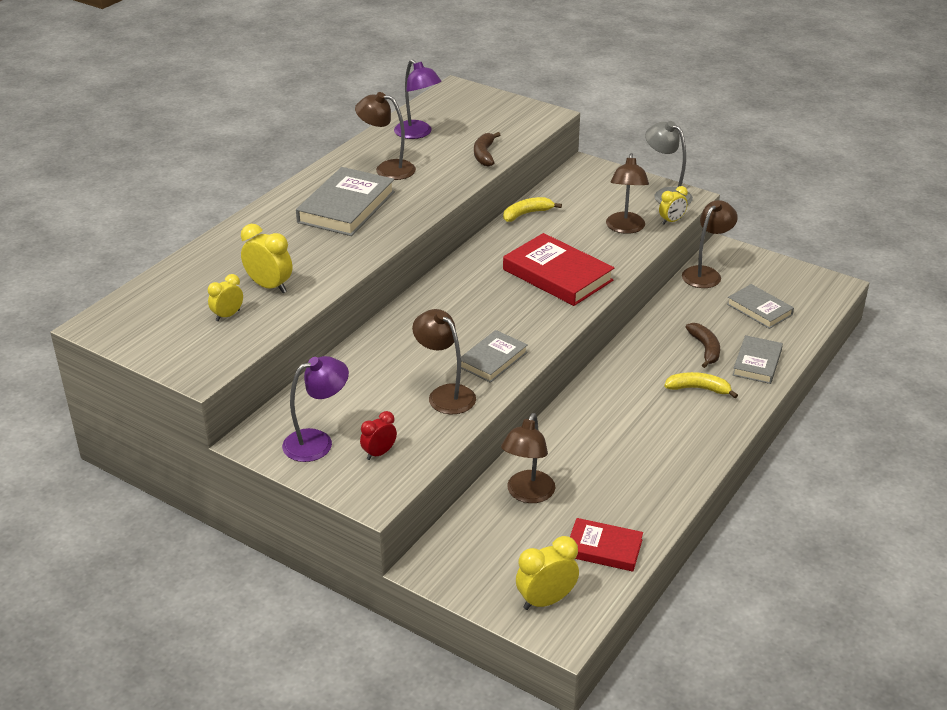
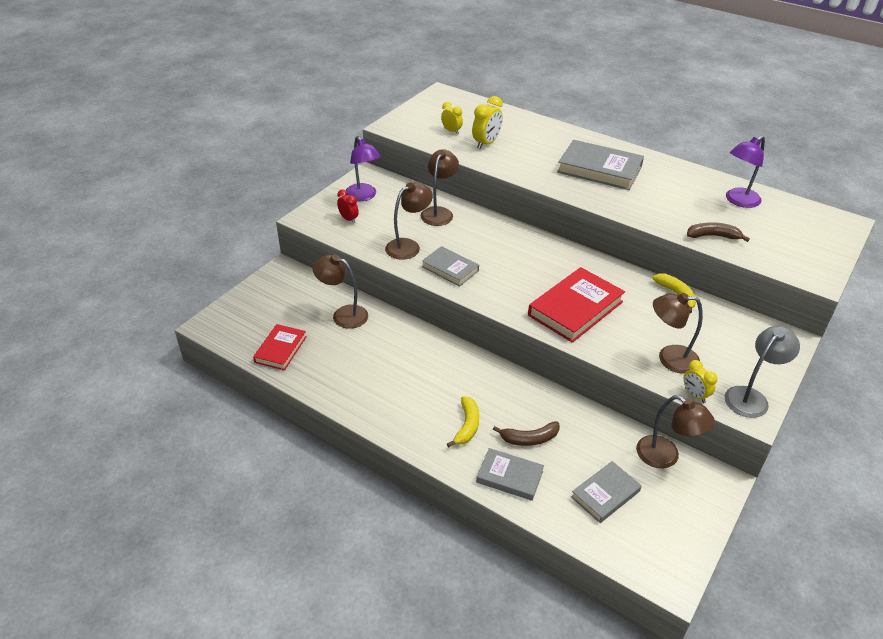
camera: 90 degrees right, 5 degrees up
(387, 169) = (667, 186): brown lamp -> brown lamp (439, 212)
(546, 600) = (239, 319): yellow clock -> none

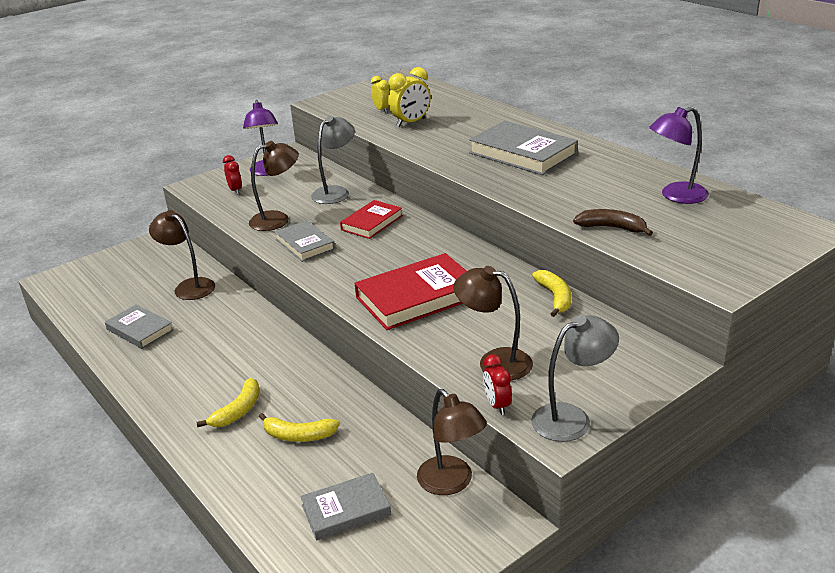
camera: 20 degrees right, 10 degrees down
(280, 349) = (102, 310): red book -> red book (372, 223)
(439, 212) = (335, 192): brown lamp -> grey lamp
(509, 476) = (246, 470): grey book -> grey book (140, 330)
(529, 439) = (298, 435): brown banana -> yellow banana
(694, 395) = (497, 405): yellow clock -> red clock

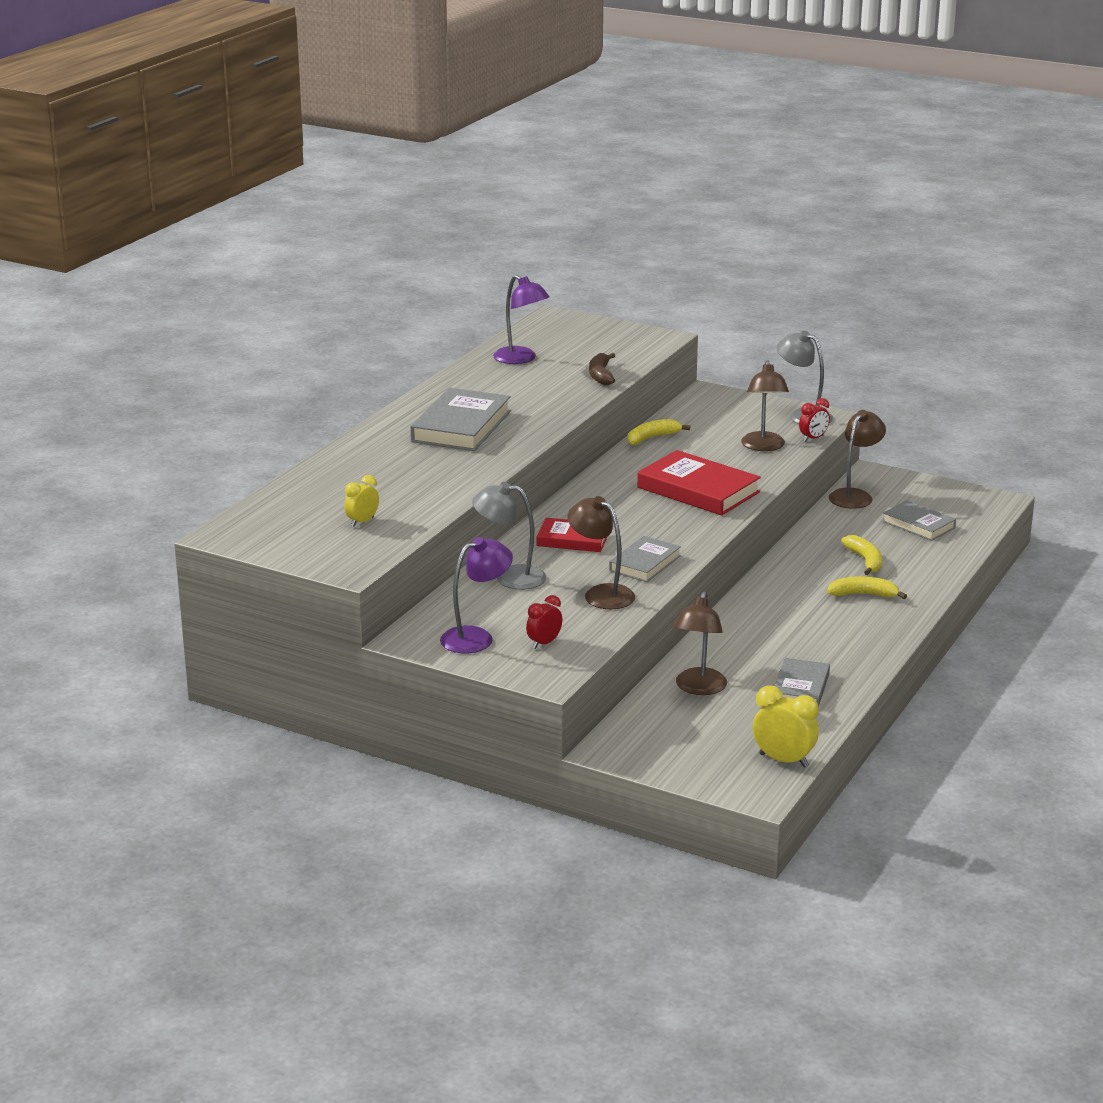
camera: 115 degrees left, 5 degrees down
(411, 123) = (399, 496): yellow clock -> yellow clock (783, 760)

